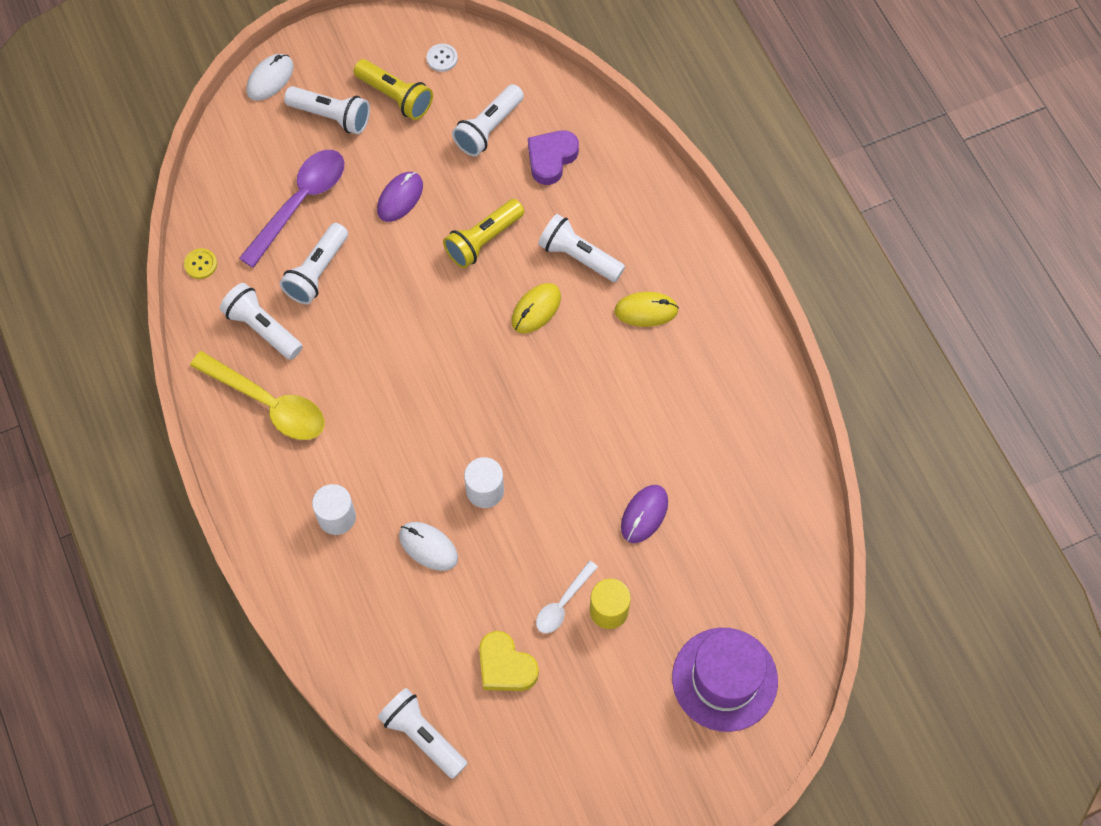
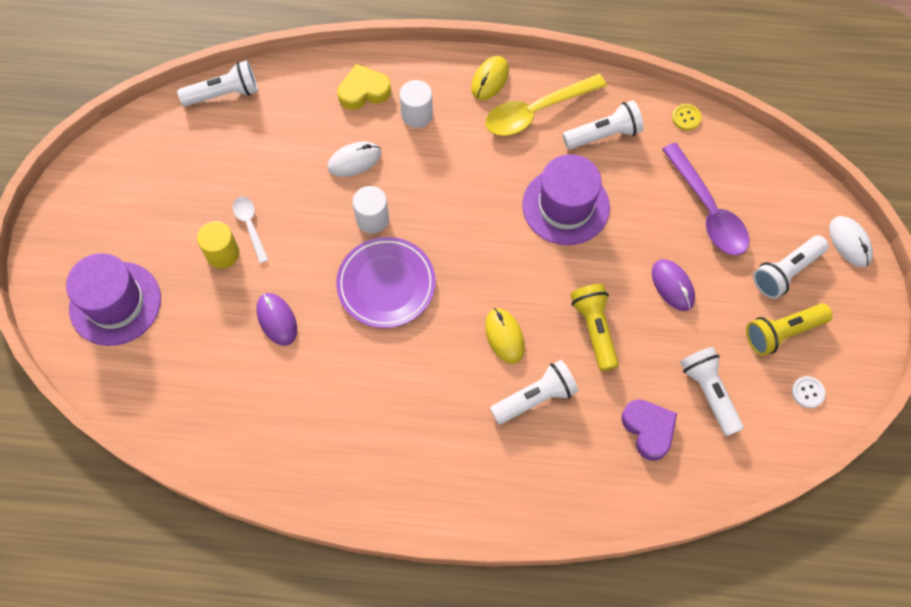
camera: 120 degrees right, 0 degrees up
(317, 272) = (634, 193): white flashlight -> none
(367, 324) = (565, 206): none -> purple hat
(505, 666) = (233, 166): yellow heart -> yellow heart (364, 91)
(547, 438) = (386, 284): none -> purple plate
(646, 311) = (450, 424): yellow mouse -> yellow mouse (490, 80)

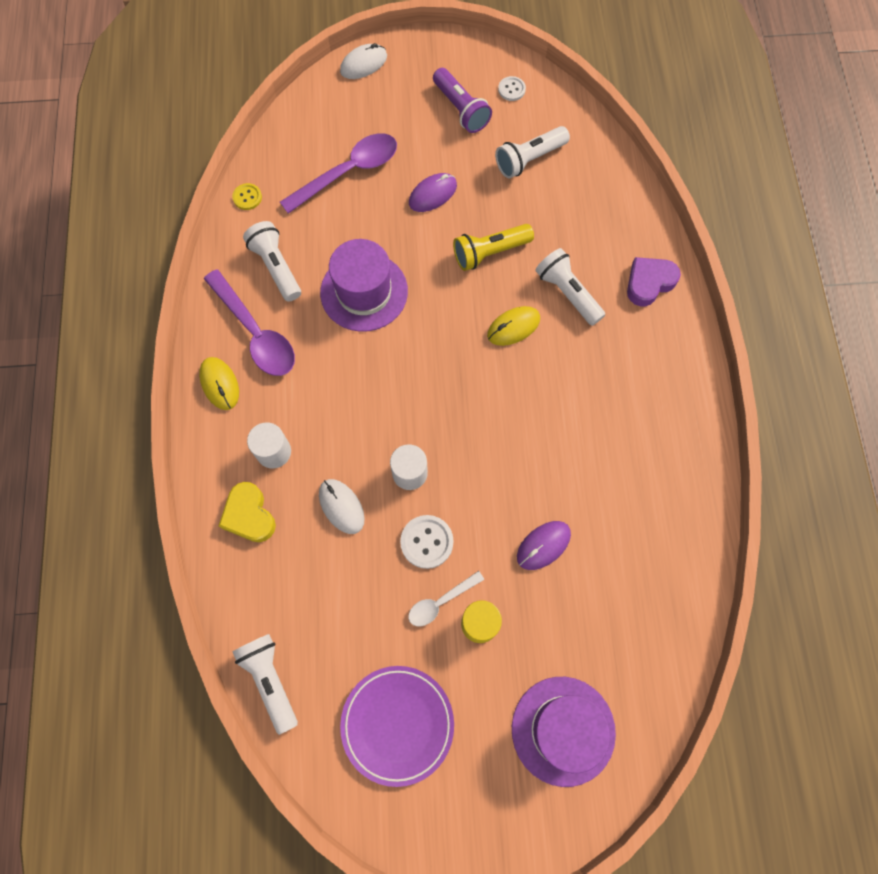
camera: 100 degrees left, 5 degrees up
(305, 223) = (427, 542): none -> white button
(386, 284) = (481, 444): purple plate -> purple plate (397, 724)
(490, 80) = (220, 384): yellow mouse -> yellow mouse turned 45 degrees clockwise
(536, 111) = (255, 332): yellow spoon -> purple spoon
(648, 429) = (574, 201): purple heart -> purple heart (649, 283)
(782, 332) = (461, 109): yellow flashlight -> purple flashlight
(786, 272) = (402, 109): white flashlight -> none

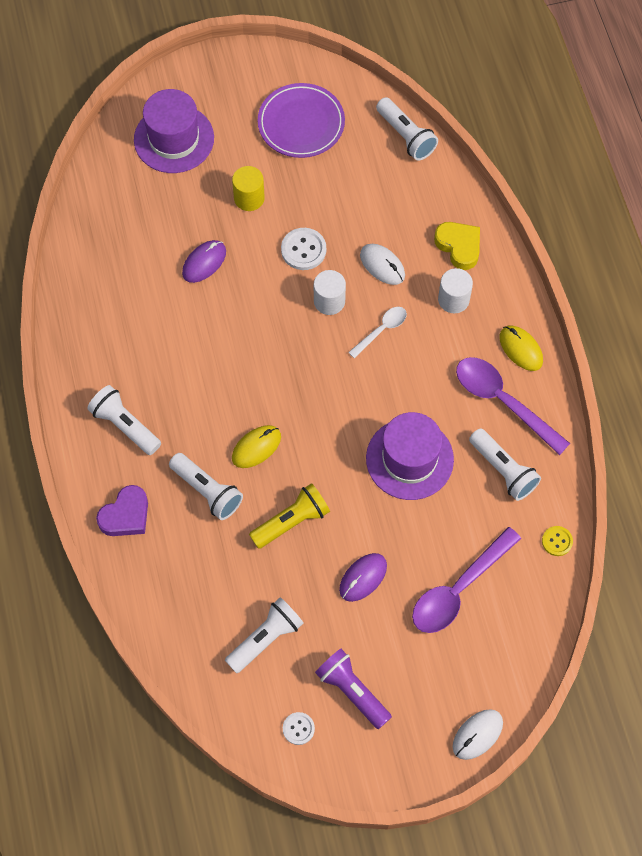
camera: 170 degrees right, 5 degrees down
(440, 602) = (283, 208): white spoon -> white spoon (381, 330)
(645, 370) = (125, 425): none -> white flashlight

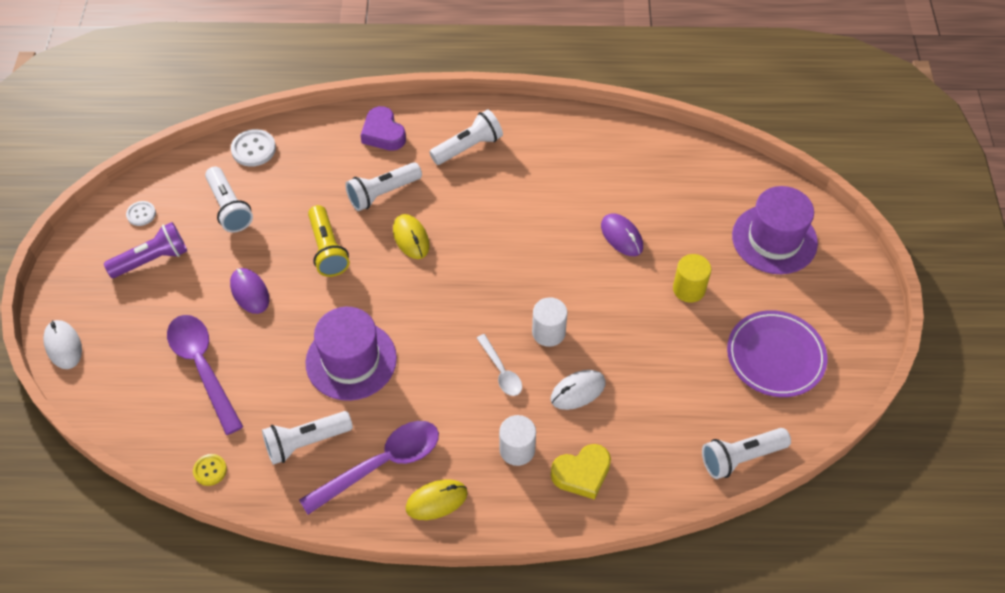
camera: 105 degrees right, 10 degrees down
(303, 250) = (615, 323): white button -> white button (253, 149)

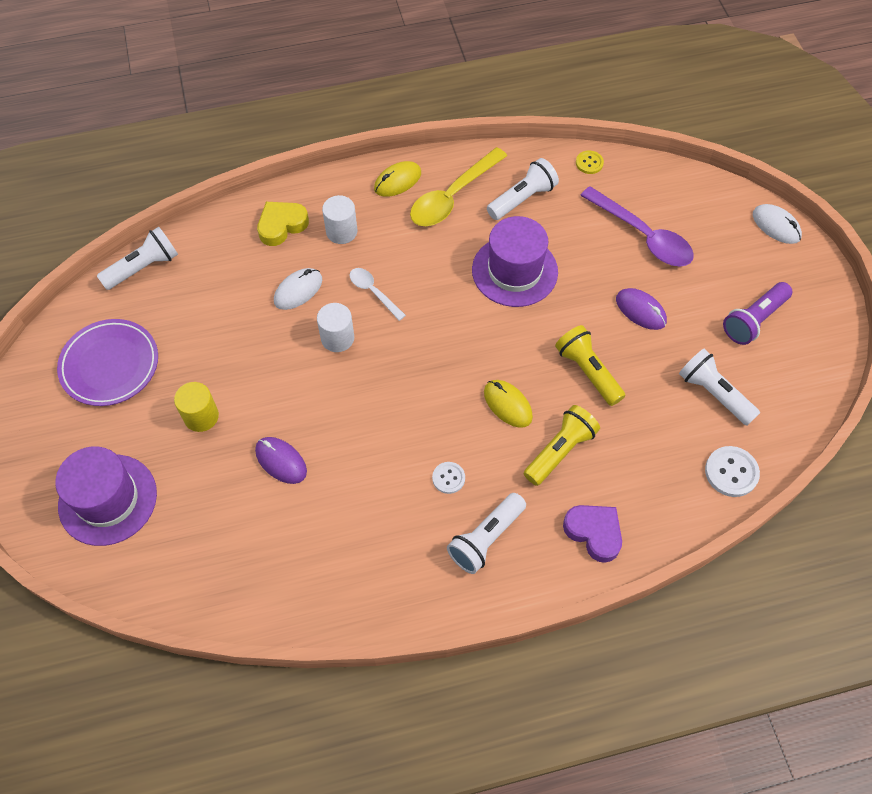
camera: 165 degrees right, 5 degrees up
(141, 214) = (798, 364): white button -> white button (448, 478)
(381, 464) = (452, 196): purple spoon -> yellow spoon
(383, 193) = (560, 451): white flashlight -> yellow flashlight

